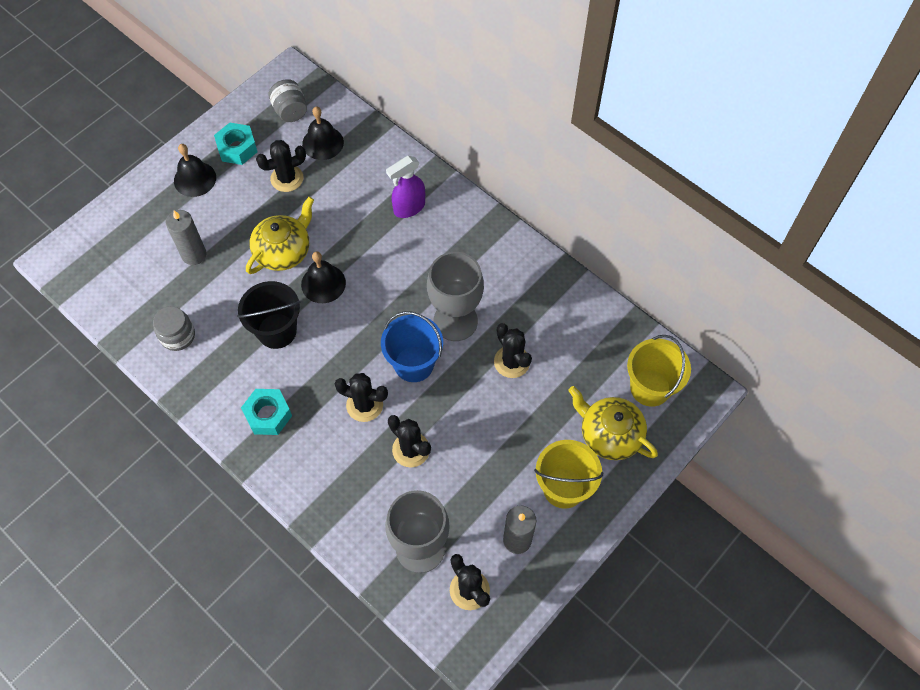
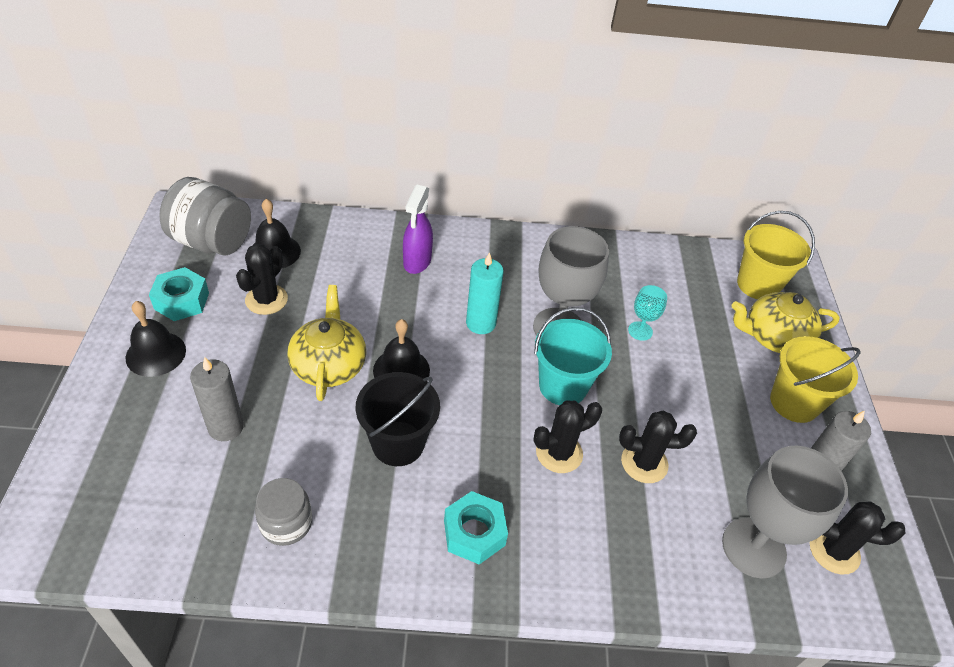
camera: 45 degrees left, 15 degrees down
(290, 111) = (212, 242): grey jar -> grey jar, size x1.65
(406, 283) = (480, 323): none -> turquoise candle
(414, 364) = (563, 386): blue bucket -> turquoise bucket
(512, 362) = (640, 331): black cactus -> turquoise goblet

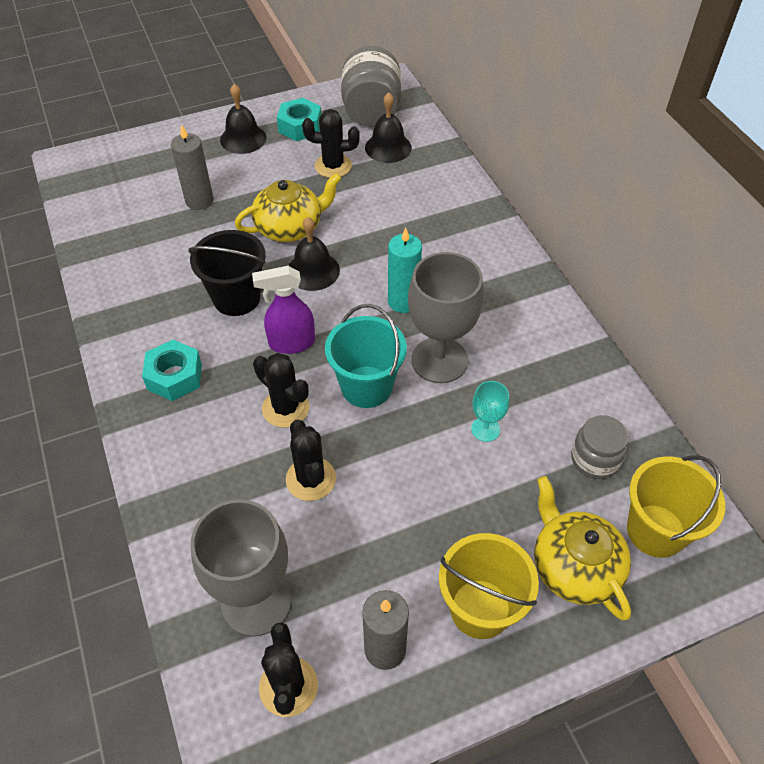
camera: 70 degrees right, 5 degrees up
(286, 523) = (134, 266): grey jar -> grey jar (595, 459)
(417, 262) = (446, 232): purple spray bottle -> purple spray bottle (291, 343)

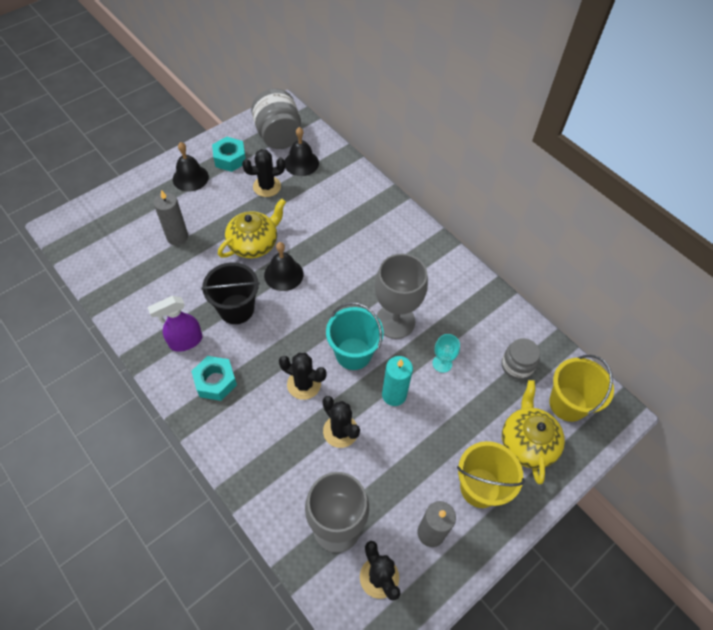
camera: 20 degrees left, 5 degrees up
(291, 343) = (289, 334): purple spray bottle -> purple spray bottle (185, 341)
(403, 302) = (355, 283): turquoise candle -> turquoise candle (394, 395)
(574, 567) = (527, 442): yellow teapot -> yellow teapot turned 45 degrees clockwise

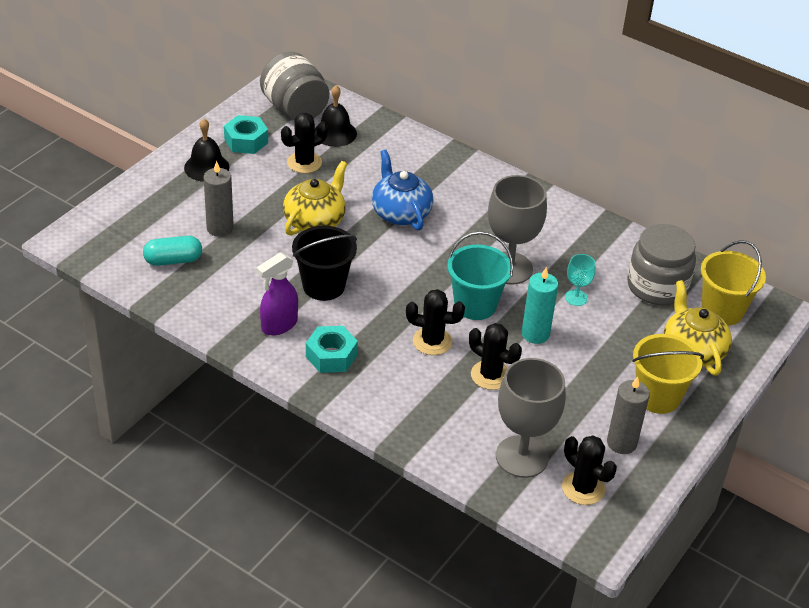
camera: 15 degrees left, 15 degrees down
(129, 261) = (173, 260): none -> turquoise capsule
(283, 274) = (363, 245): black bell -> none
(325, 248) = (400, 213): none -> blue teapot
(517, 365) = (657, 286): grey jar -> grey jar, size x1.65

